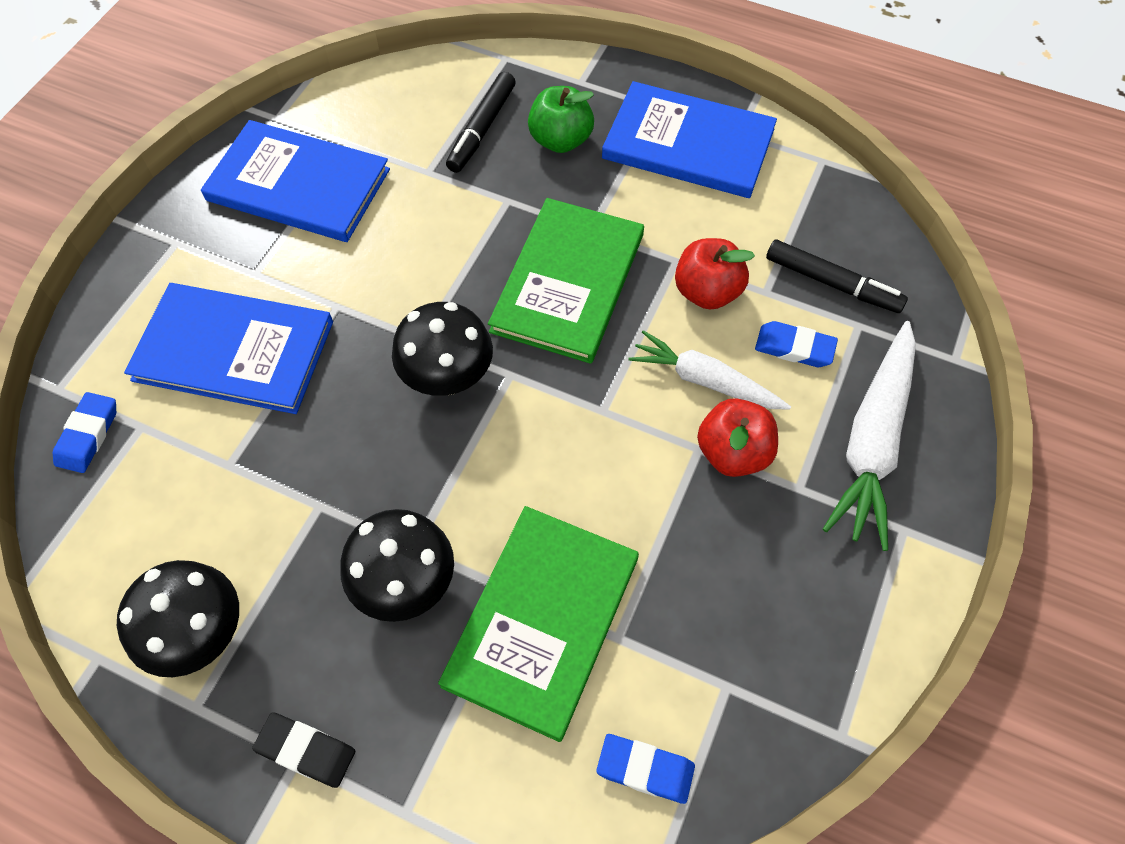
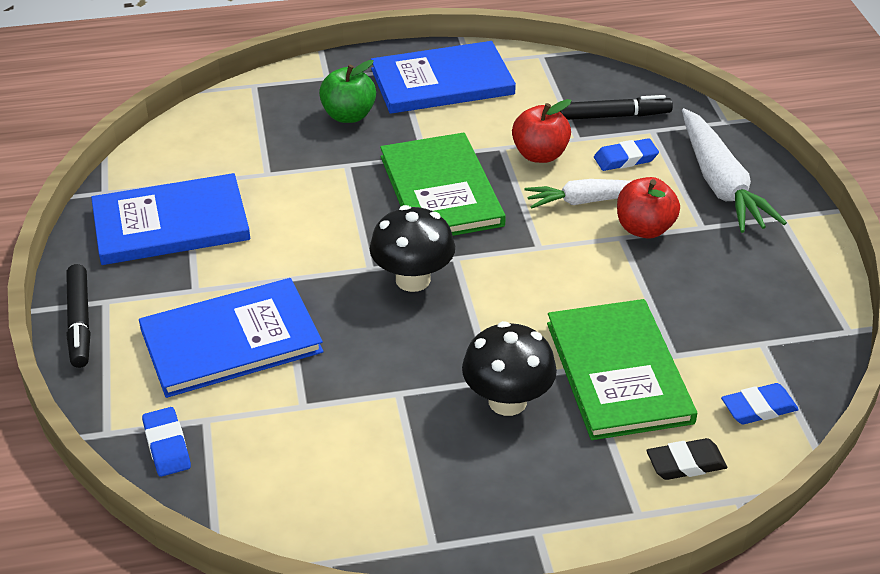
camera: 35 degrees left, 20 degrees down
(200, 634) = (391, 506): black mushroom -> none
(306, 751) = (538, 522): black eraser -> black eraser (685, 463)
(481, 129) = (282, 133): black marker -> black marker (79, 322)

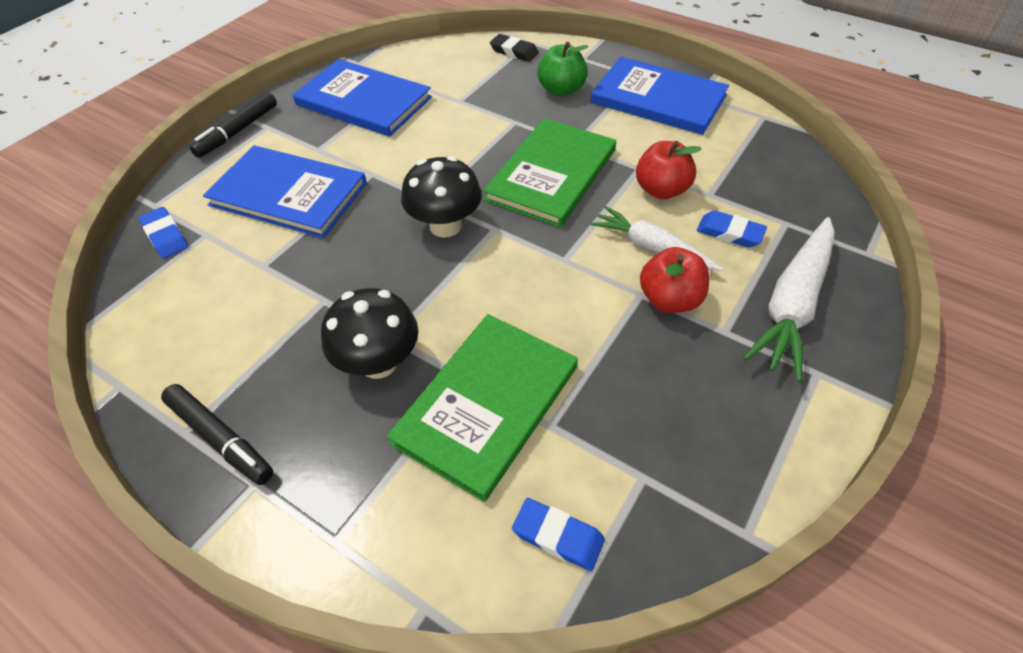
camera: 45 degrees right, 10 degrees up
(167, 445) = (165, 236): blue eraser -> blue eraser turned 60 degrees counterclockwise
(614, 116) = (765, 193): black marker -> black marker (220, 439)
(685, 463) = (429, 531): black eraser -> black eraser (514, 52)

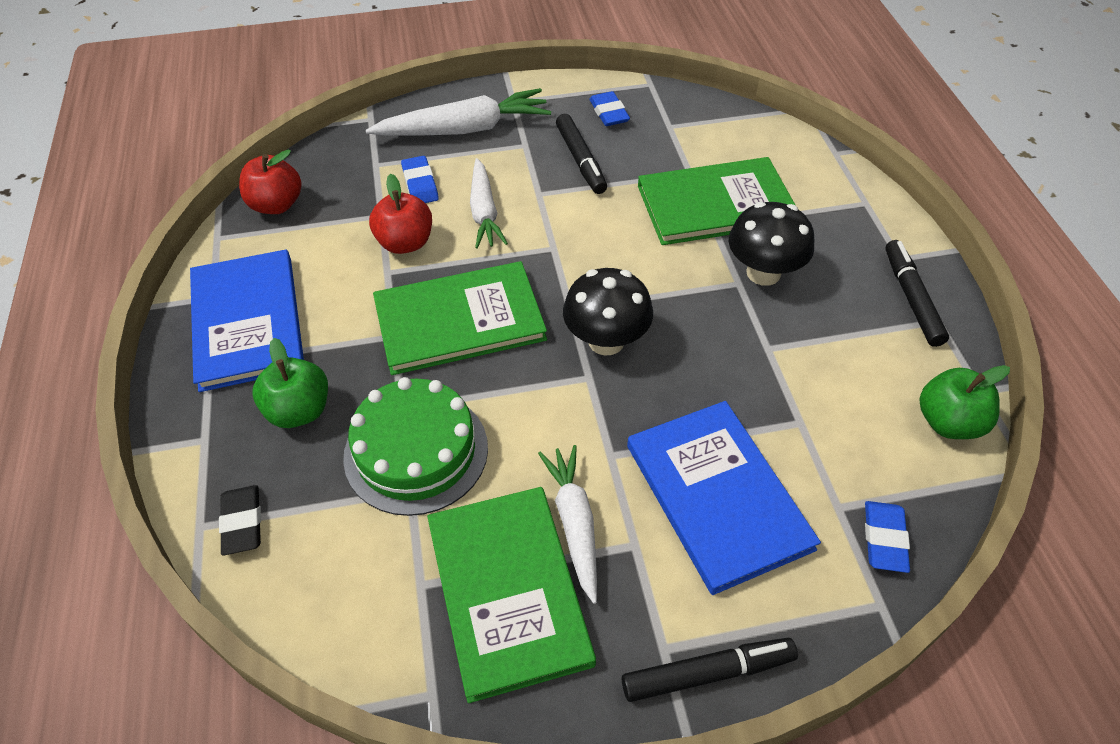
camera: 135 degrees left, 0 degrees up
(142, 339) = (948, 422): none -> green apple
(359, 138) = (574, 523): none -> white carrot
(363, 101) = (508, 591): blue book -> green book
(478, 112) = (416, 451): none -> green cake
(558, 536) = (741, 134): blue eraser -> blue eraser (609, 113)
(659, 354) = (580, 160): none -> black marker
(669, 300) = (527, 178): red apple -> red apple (276, 205)

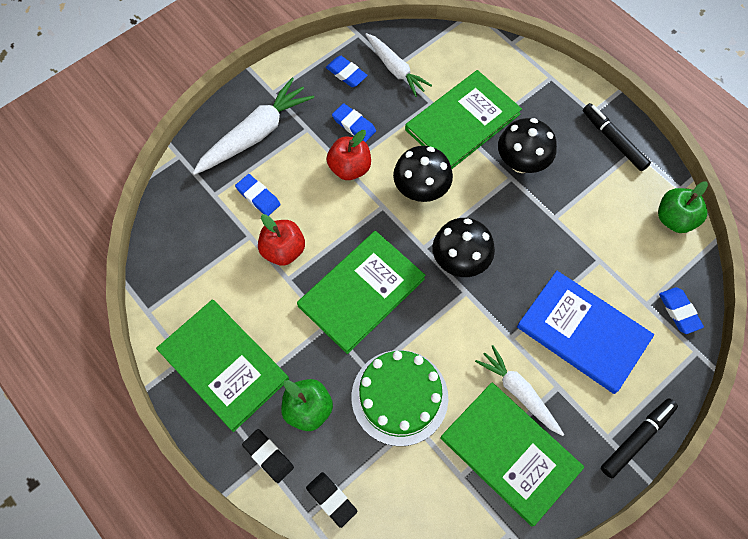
camera: 30 degrees left, 15 degrees up
(213, 437) = (268, 456): none -> black eraser
(248, 322) = (224, 365): blue book -> green book
(276, 205) = (168, 263): red apple -> red apple (350, 168)
(484, 212) = (318, 199): white carrot -> white carrot (395, 69)
(580, 160) = (354, 125): black marker -> blue eraser
(612, 250) = (421, 190): none -> black mushroom

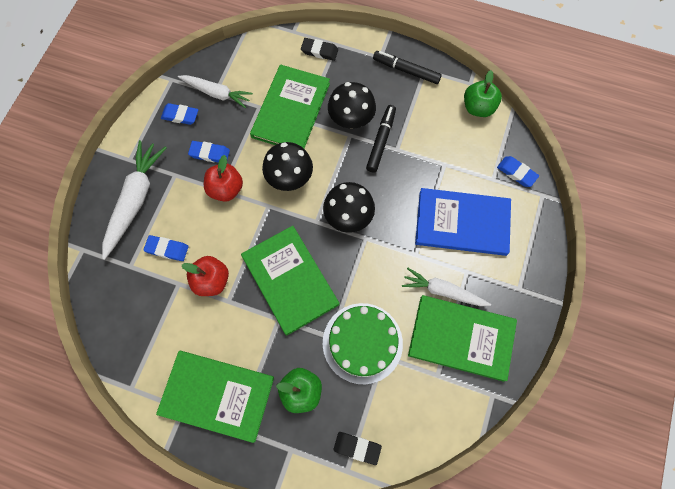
camera: 30 degrees left, 5 degrees up
(268, 456) = (292, 444): black eraser -> black eraser (319, 51)
(361, 292) = (290, 280): green book -> green book turned 45 degrees counterclockwise
(637, 439) = (538, 278): black marker -> black marker (381, 141)

